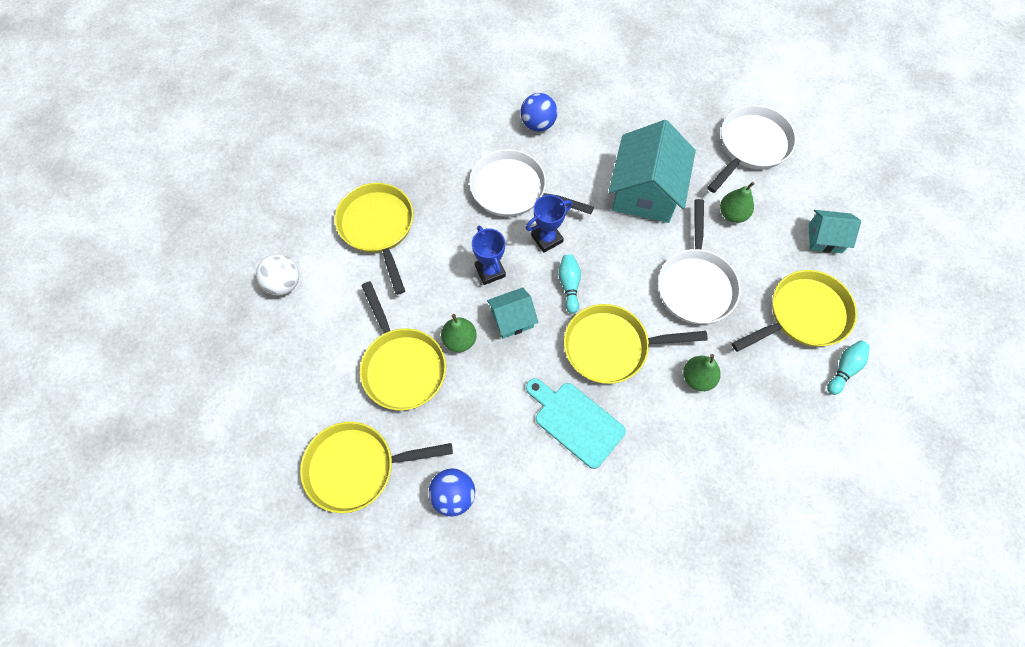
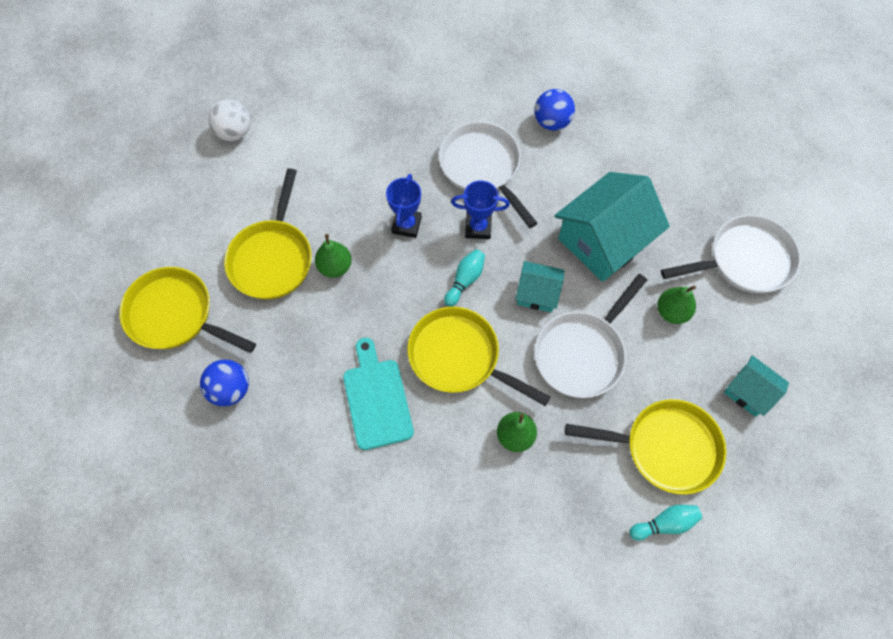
camera: 35 degrees right, 0 degrees up
(378, 227) = (343, 131): yellow pan -> none
(512, 319) = (392, 277): turquoise house -> turquoise house (537, 293)

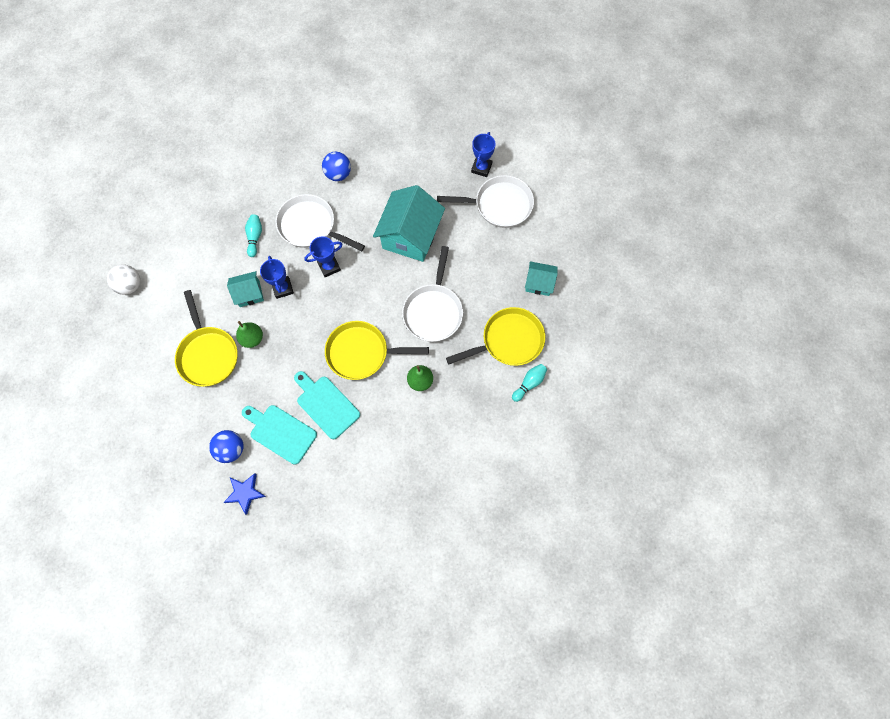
camera: 30 degrees left, 5 degrees up
(175, 315) = (166, 424): yellow pan -> none
(214, 455) = (245, 493): none -> blue star
(301, 402) = (280, 432): none -> turquoise cutting board
(465, 280) = (339, 304): turquoise bowling pin -> turquoise bowling pin (255, 237)
(537, 293) = (388, 289): turquoise house -> turquoise house (249, 293)
(672, 312) = (473, 259): green pear -> none
(744, 201) = (481, 168): none -> blue trophy
(745, 260) = (499, 205): white pan -> white pan turned 45 degrees clockwise

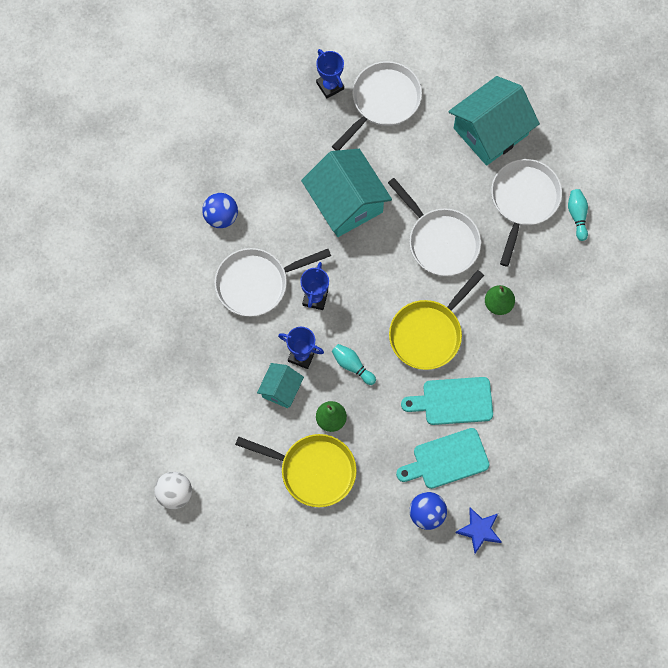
camera: 50 degrees left, 0 degrees up
(255, 237) = (223, 342): turquoise bowling pin -> turquoise bowling pin (352, 366)
(508, 341) = (523, 201): yellow pan -> white pan
(539, 283) = (490, 131): turquoise house -> turquoise house, size x1.93

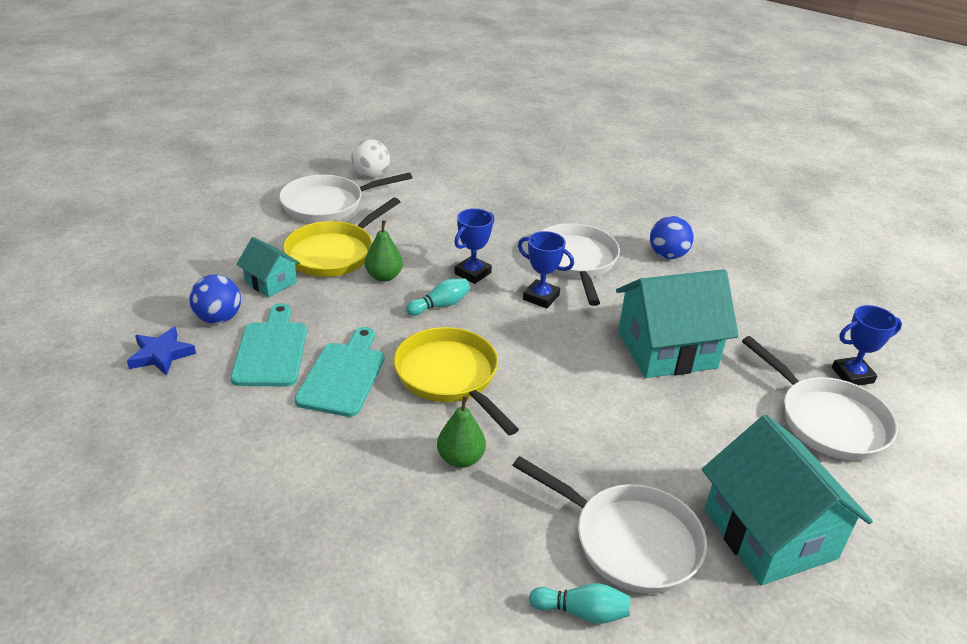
camera: 105 degrees right, 35 degrees down
(281, 389) = (440, 252): turquoise house -> turquoise house (270, 282)
(440, 241) = (584, 423): white pan -> white pan (328, 204)

